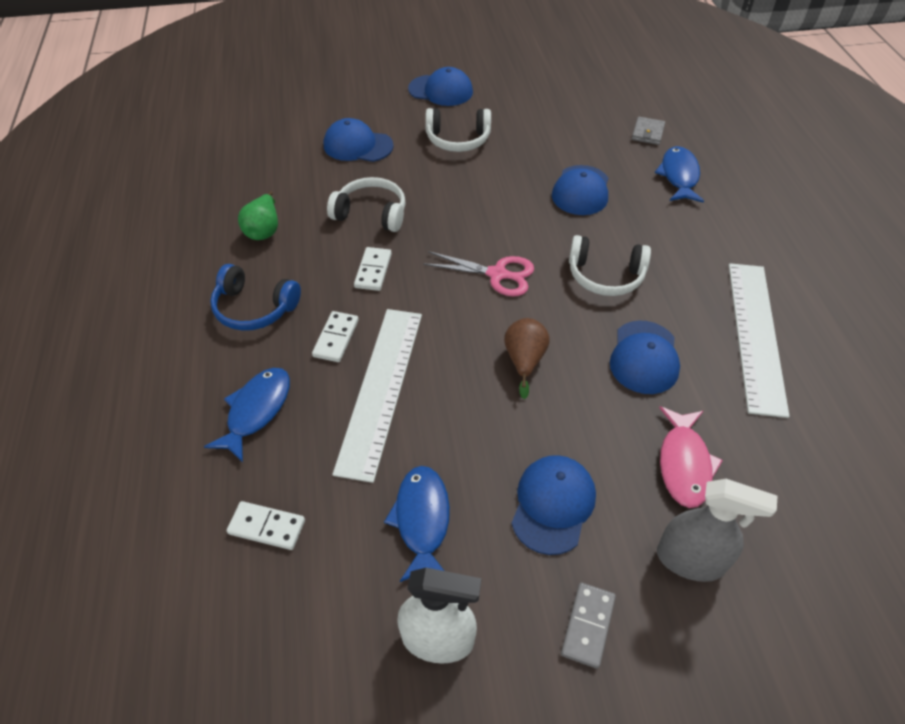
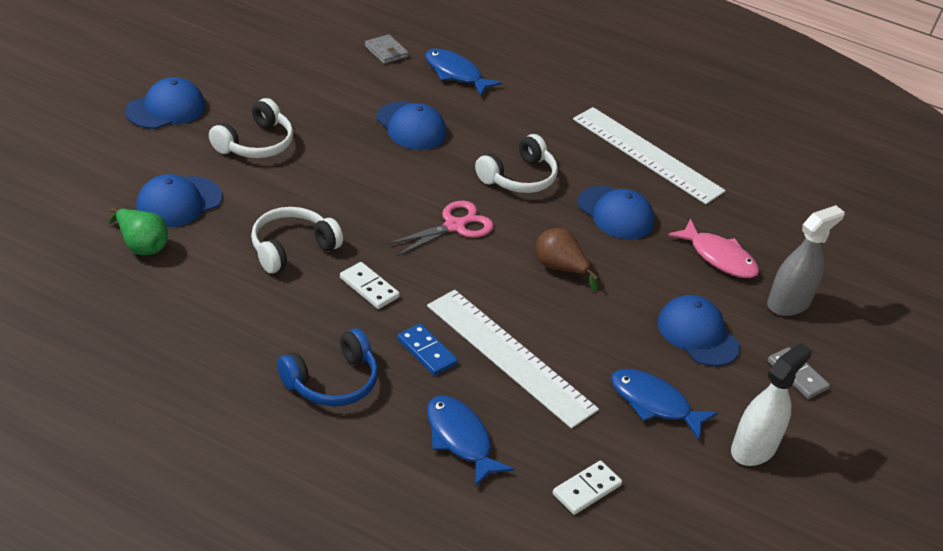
camera: 60 degrees left, 10 degrees down
(264, 230) = (228, 323): green pear -> green pear (141, 245)
(336, 338) = (426, 352): white domino -> blue domino

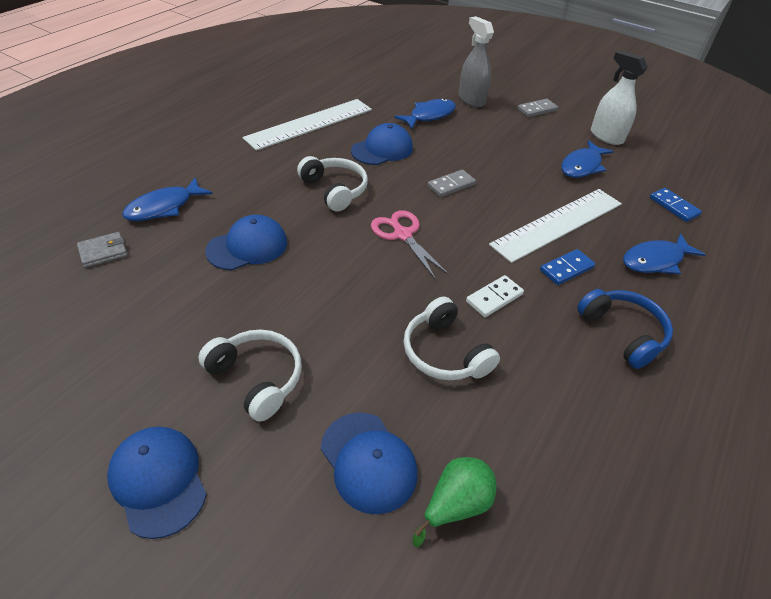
camera: 80 degrees left, 5 degrees up
(560, 268) = (451, 185): brown pear -> grey domino
(586, 489) = (673, 206): white domino -> blue domino
(697, 334) = (510, 138): blue cap -> none
(719, 257) = (429, 116): pink fish -> blue fish

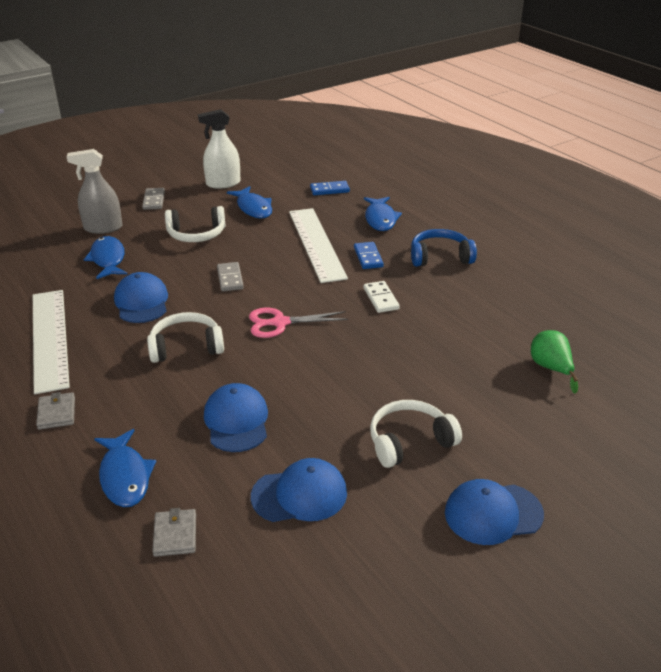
camera: 65 degrees left, 10 degrees down
(225, 154) = (56, 413): none -> grey wallet
(368, 461) = (508, 398): blue cap -> blue cap (299, 494)
(445, 352) = (424, 337): white headphones -> white headphones (196, 234)

